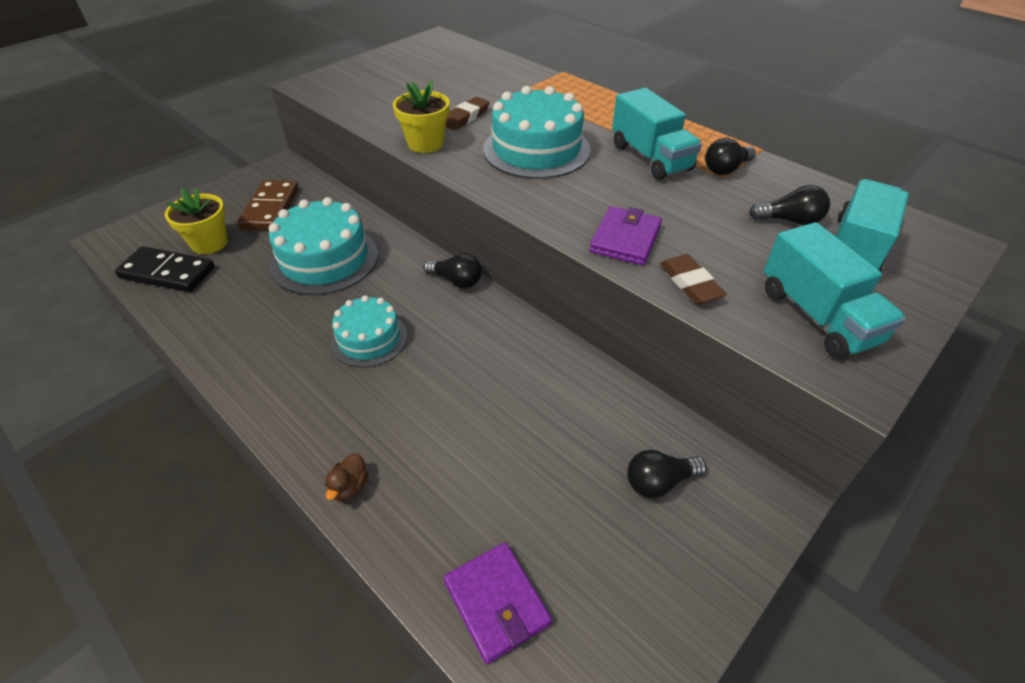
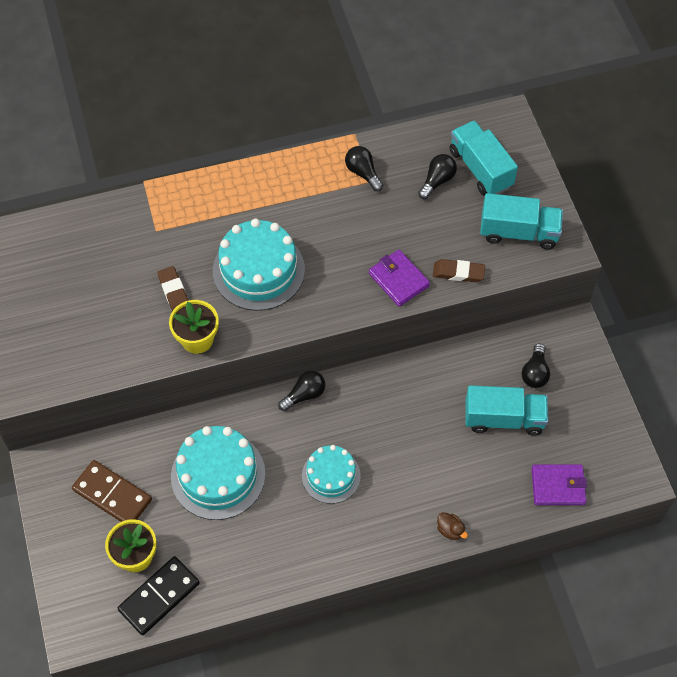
camera: 60 degrees left, 15 degrees up
(650, 157) = (319, 206): turquoise truck -> turquoise truck (504, 419)
(726, 169) = (363, 173): black light bulb -> black light bulb turned 150 degrees clockwise

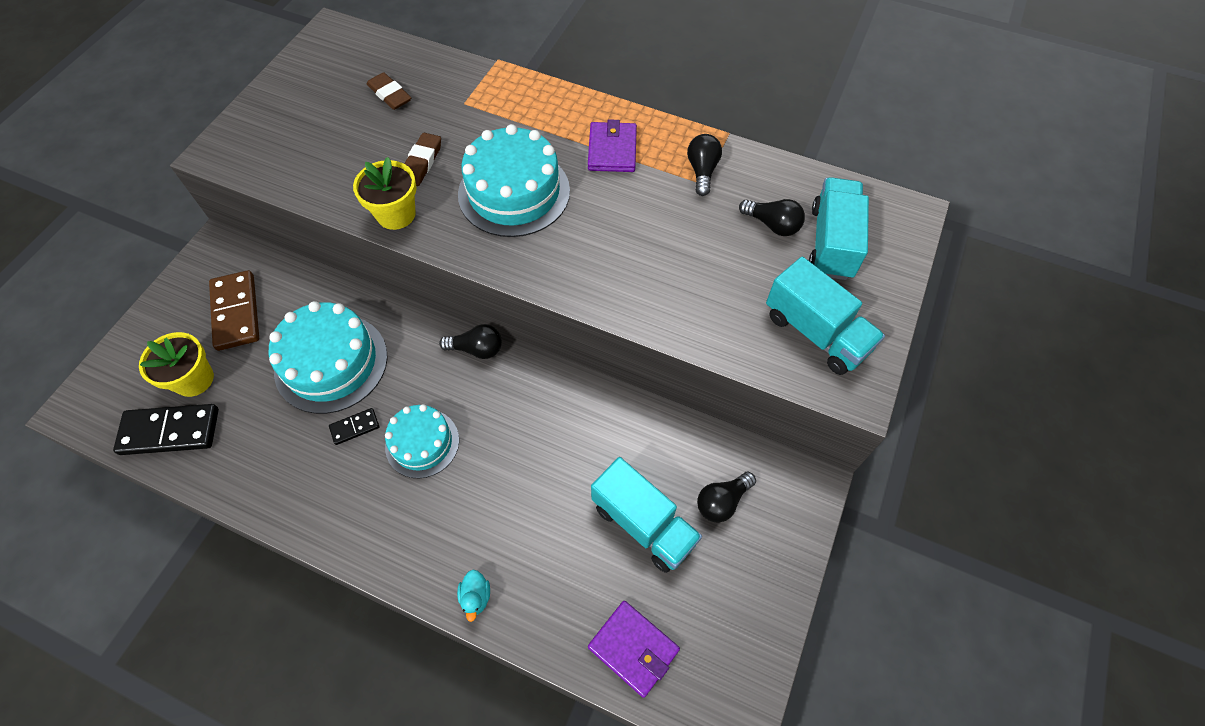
camera: 40 degrees right, 0 degrees up
(278, 500) = (355, 427): none -> black domino
(398, 280) = (638, 291): purple wallet -> purple wallet (612, 150)
(437, 181) = (772, 225): black light bulb -> black light bulb turned 45 degrees clockwise
(450, 530) = (476, 597): brown duck -> turquoise duck
(458, 273) = (708, 328): brown eraser -> brown eraser (390, 95)

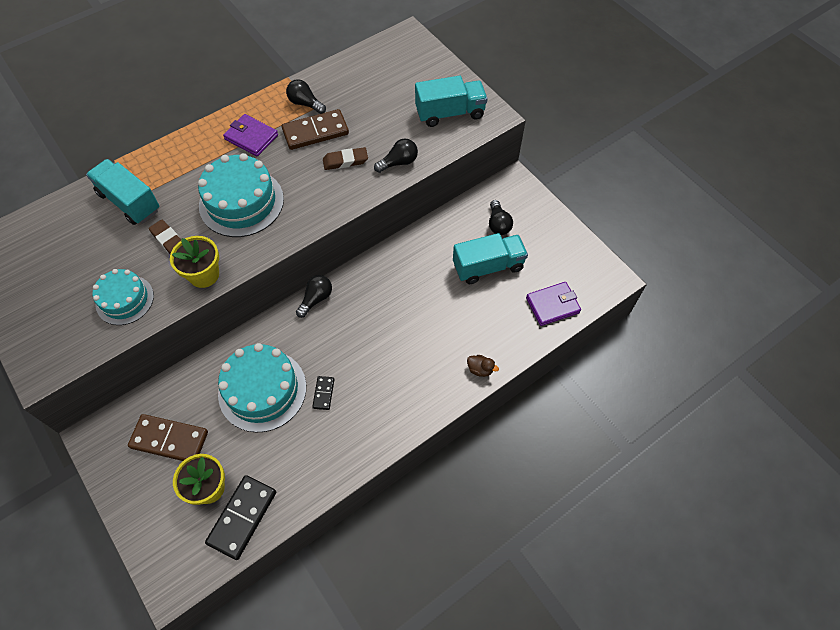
camera: 60 degrees left, 0 degrees up
(390, 95) = (87, 236): brown eraser -> brown eraser (345, 161)
(422, 443) = (362, 358): turquoise cake -> turquoise cake (125, 300)
(476, 597) = (480, 369): turquoise duck -> brown duck
(667, 204) = (315, 132): none -> brown domino
(772, 225) = (369, 93): black light bulb -> black light bulb (399, 162)
(832, 242) = (400, 75): turquoise truck -> turquoise truck (129, 202)

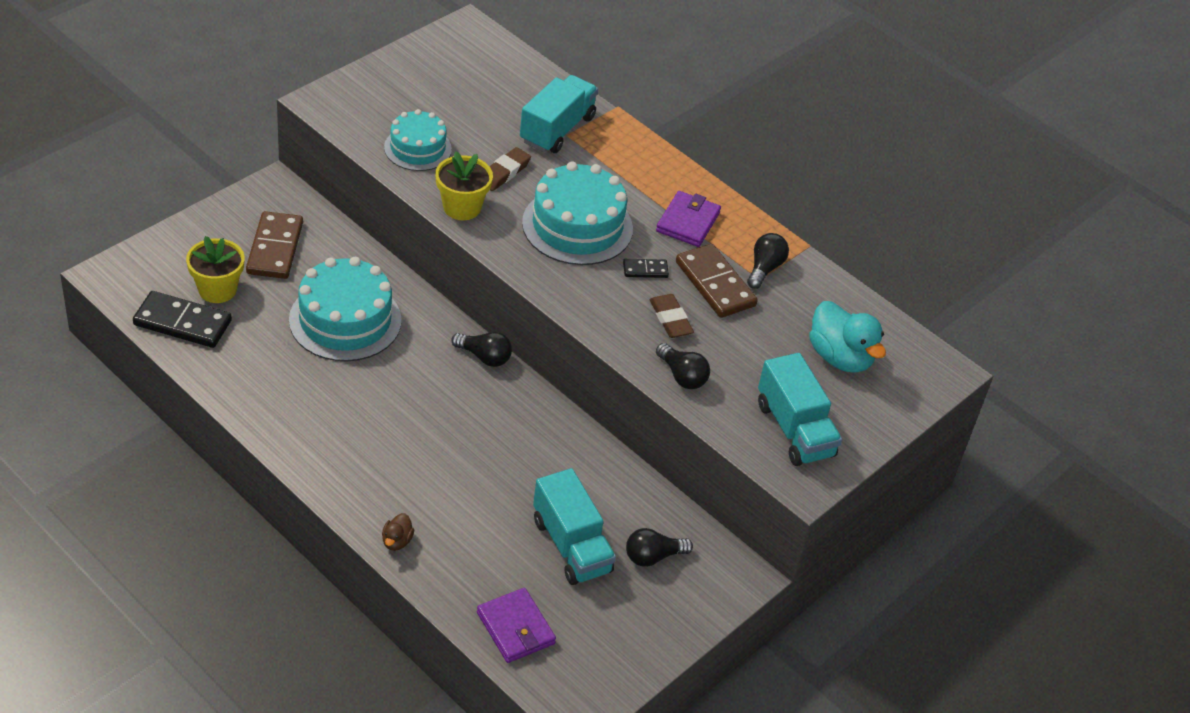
camera: 75 degrees right, 15 degrees down
(323, 393) = (345, 378): black domino -> black domino (645, 270)
(391, 80) = (840, 357): none -> turquoise duck

